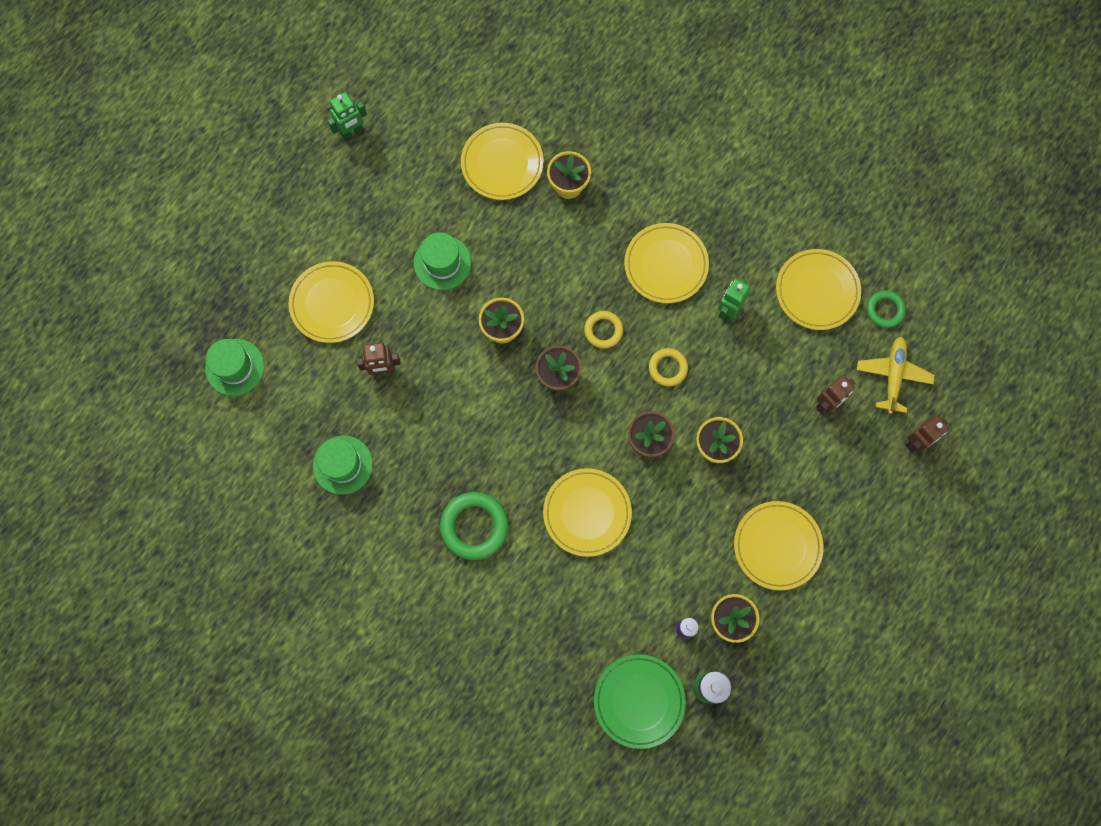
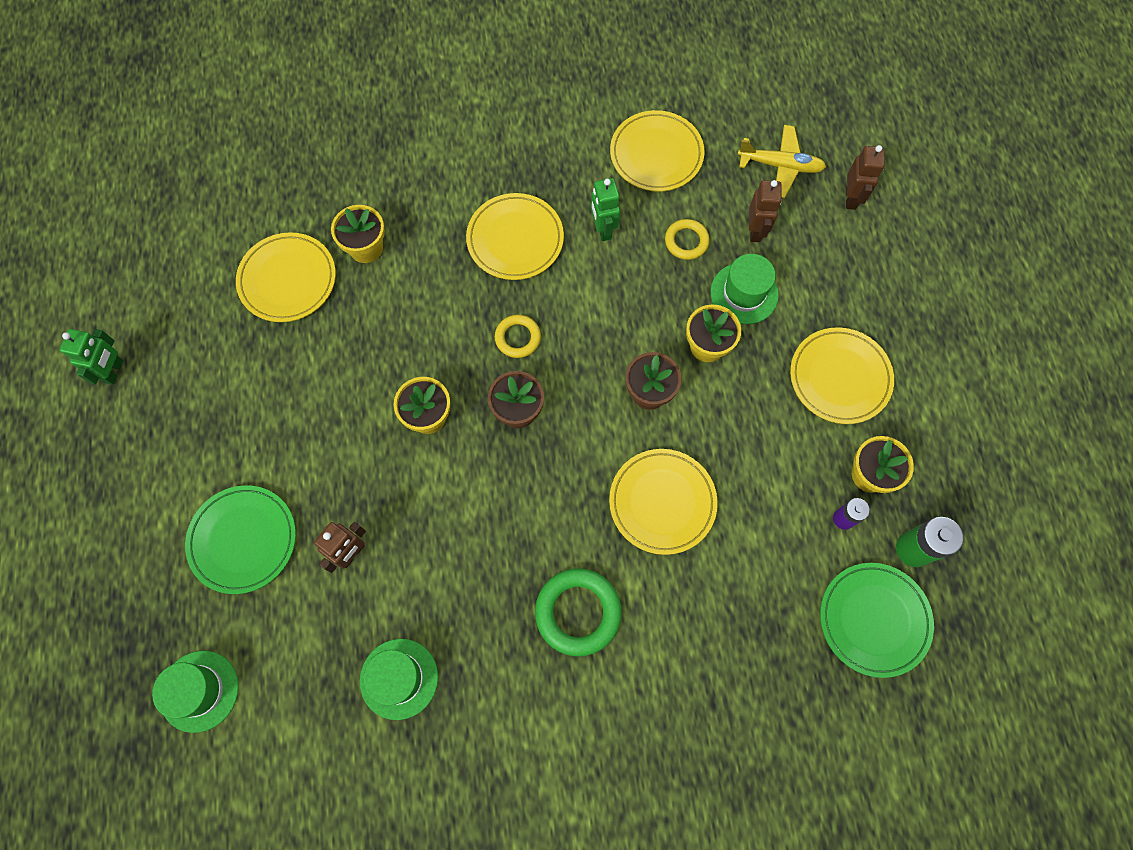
camera: 45 degrees left, 5 degrees down
(332, 303) = (243, 540): yellow plate -> green plate
(442, 262) = (315, 409): green hat -> green hat (744, 293)
(667, 368) = (603, 319): yellow ring -> yellow ring (686, 241)
(885, 310) = (722, 123): green ring -> none
(893, 375) = (780, 166): yellow plane -> yellow plane turned 135 degrees clockwise

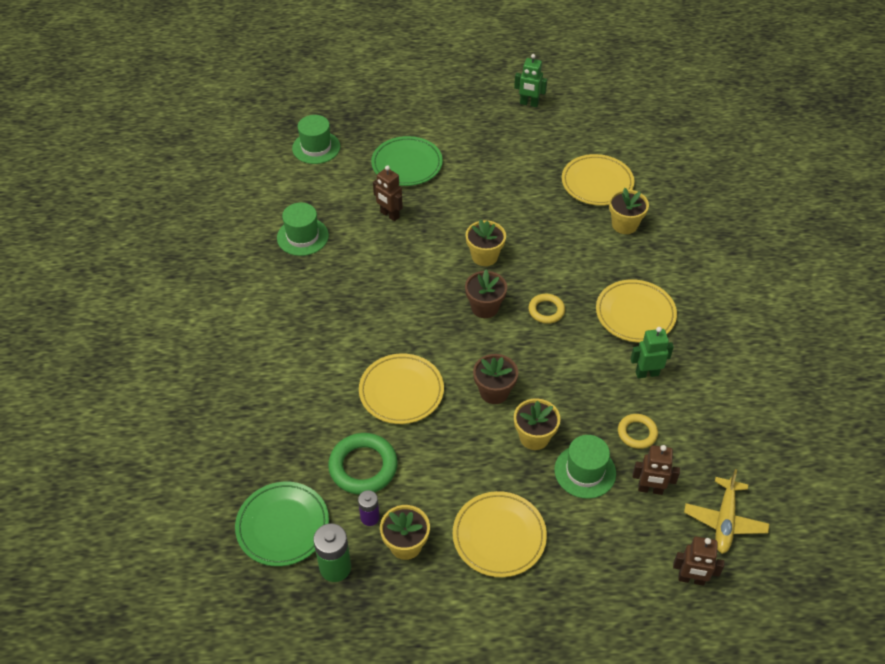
camera: 95 degrees right, 20 degrees down
(578, 612) = (327, 333): green ring -> green ring (363, 467)
(656, 154) = (728, 419): yellow plate -> none

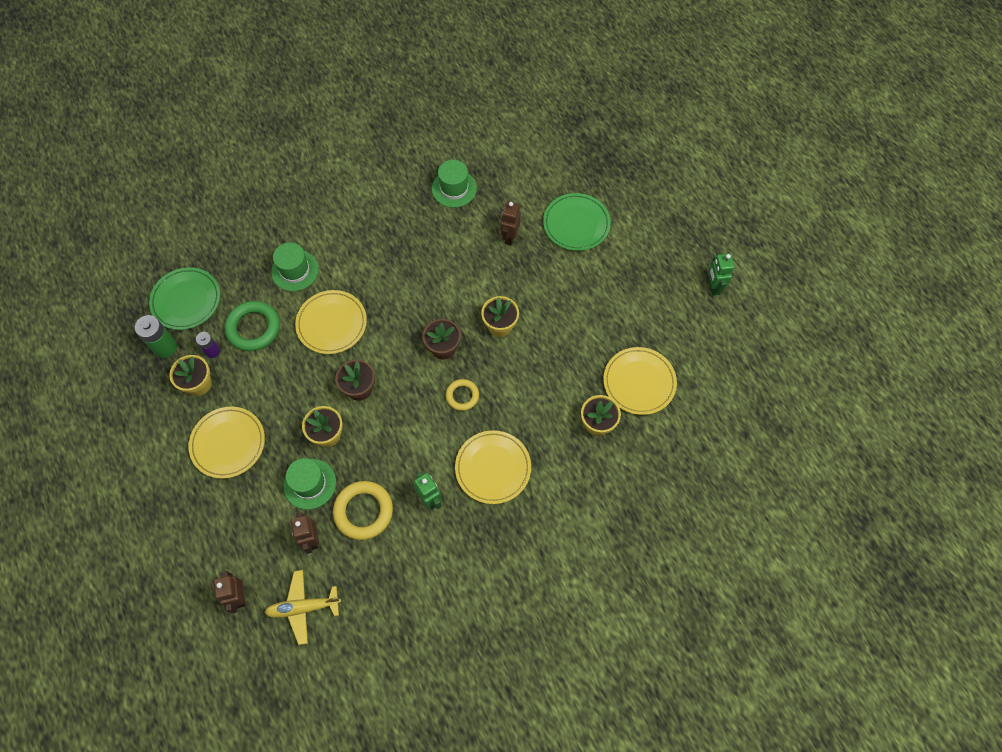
camera: 65 degrees right, 15 degrees up
(316, 147) = (558, 151): green hat -> green hat (295, 270)
(637, 433) = (363, 511): yellow ring -> yellow ring, size x1.68

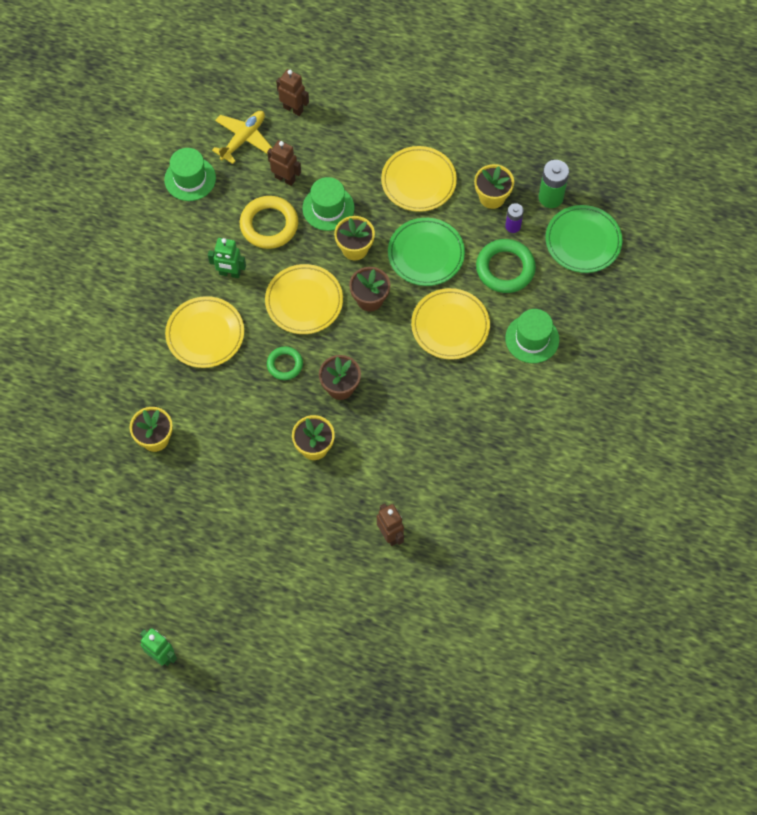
camera: 135 degrees right, 0 degrees up
(454, 188) = (490, 536): green hat -> green hat (190, 179)
(462, 396) = (285, 364): yellow ring -> green ring
(576, 224) = (344, 604): green plate -> green plate (426, 254)
(639, 382) = (151, 503): yellow plate -> yellow plate (304, 301)

